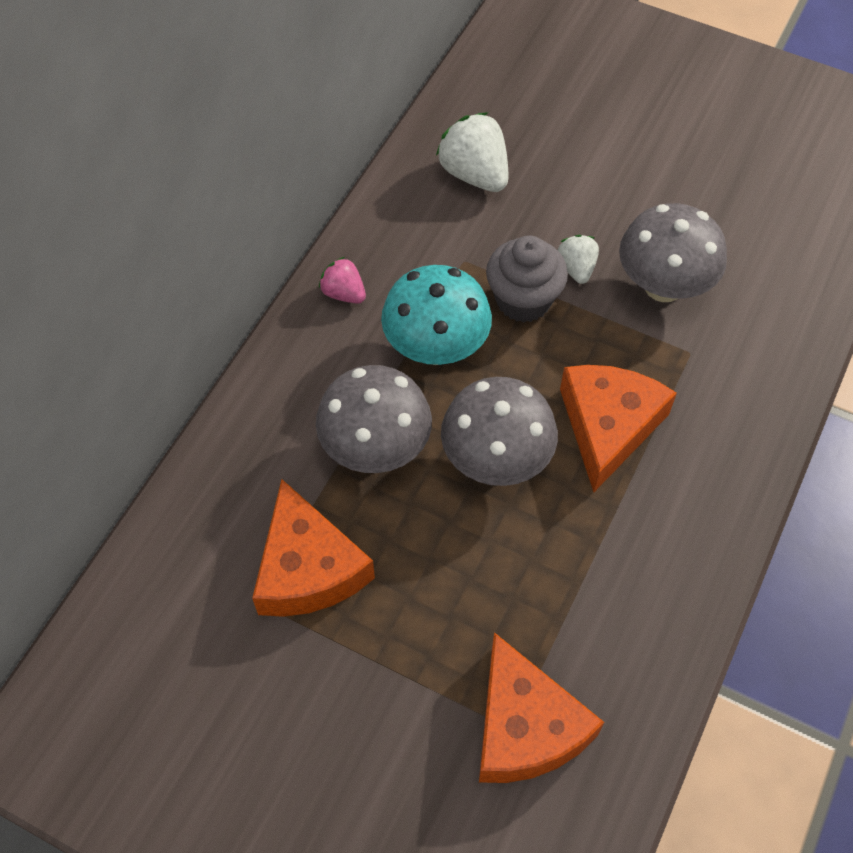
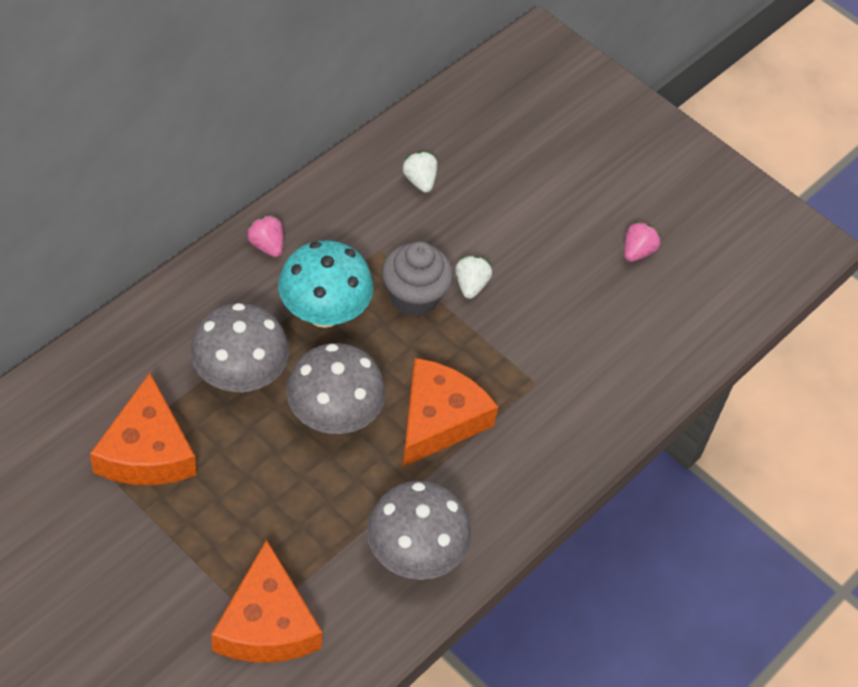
camera: 10 degrees right, 5 degrees down
(474, 174) = (420, 181): white strawberry -> white strawberry, size x0.58
(663, 286) = (538, 322): grey mushroom -> grey mushroom (414, 555)
(728, 180) = (637, 251): none -> pink strawberry

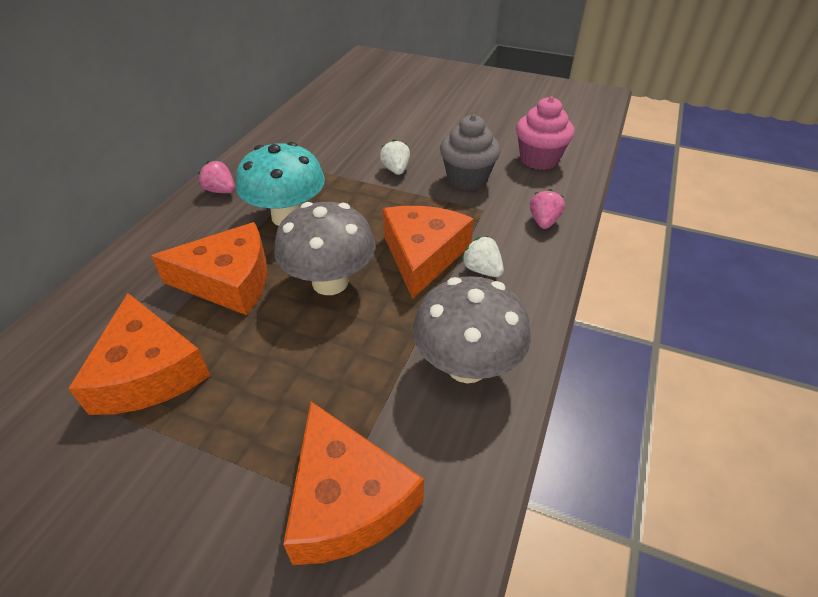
camera: 15 degrees left, 10 degrees down
(240, 376) = (229, 281): grey mushroom -> orange cheese
(414, 297) = (356, 188): grey cupcake -> grey cupcake (467, 179)
(420, 181) = (325, 129): white strawberry -> white strawberry (482, 270)
(637, 251) = (498, 124): pink strawberry -> pink strawberry (543, 222)
(647, 332) = (539, 159): none -> pink cupcake

